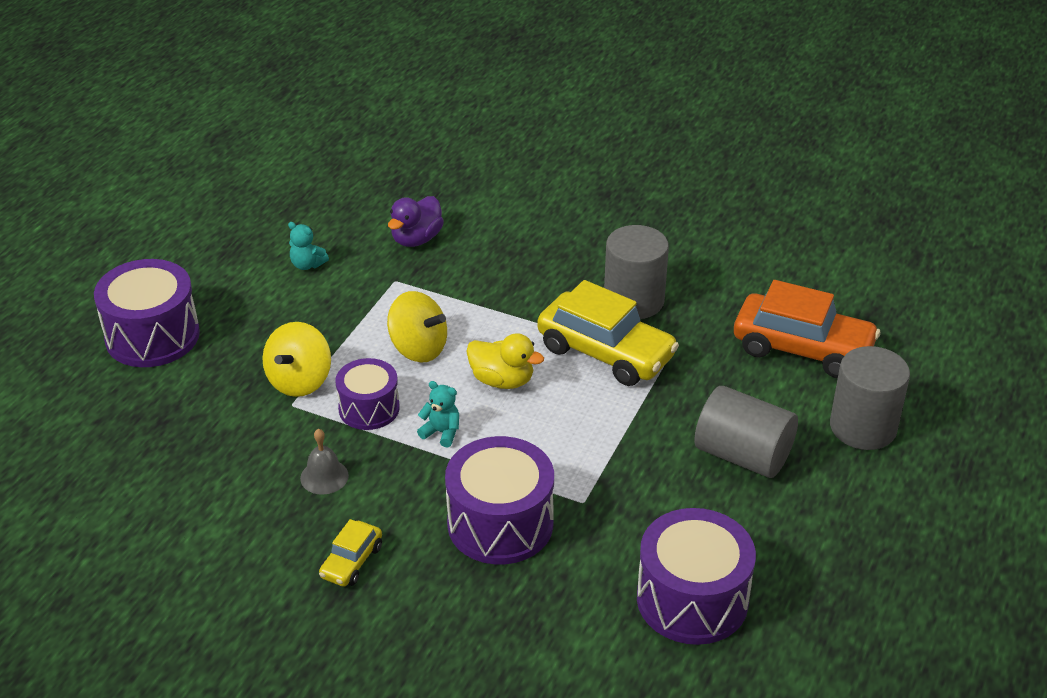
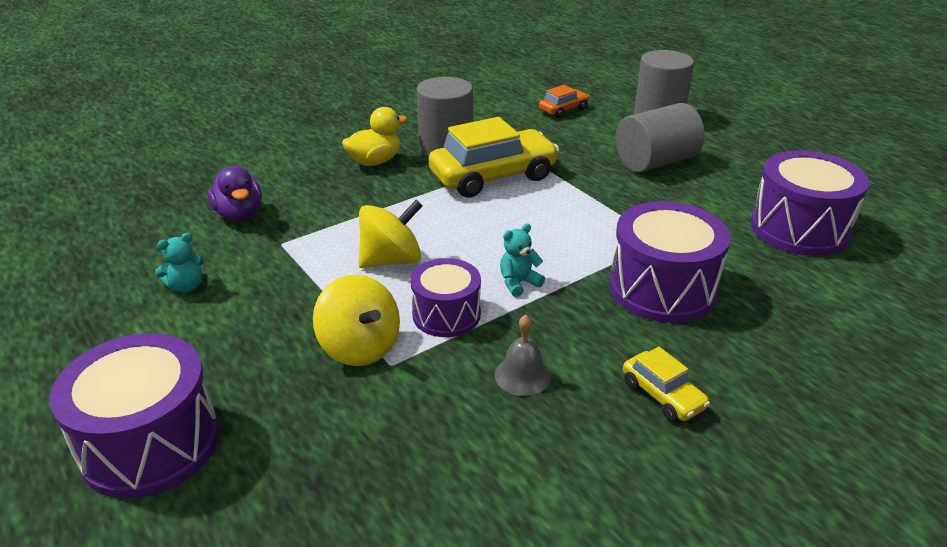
camera: 60 degrees left, 5 degrees down
(502, 380) = (479, 231): yellow duck -> yellow duck (375, 161)
(802, 348) = (563, 110): orange car -> orange car, size x0.49

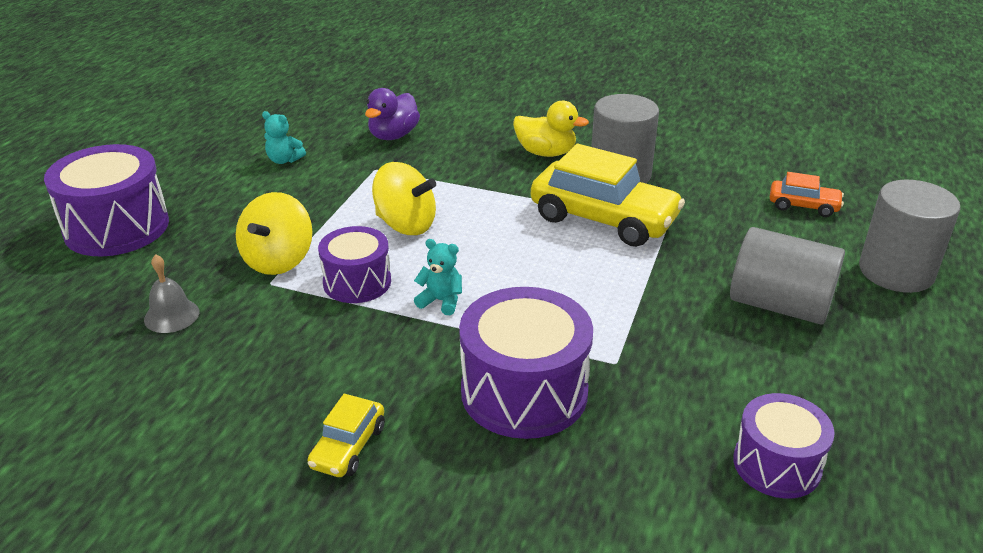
camera: 55 degrees right, 0 degrees up
(522, 375) = (310, 353): grey bell -> grey bell (171, 315)
(799, 228) = (777, 464): purple drum -> purple drum, size x0.62

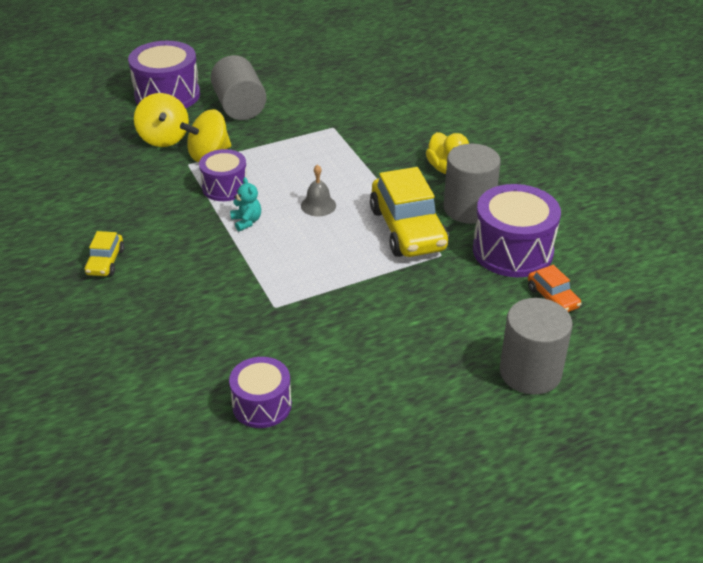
camera: 45 degrees right, 5 degrees up
(171, 315) = (127, 156): grey bell -> grey bell (318, 205)
(284, 160) = (295, 96): turquoise teddy bear -> none
(348, 447) = (105, 262): yellow car -> yellow car turned 60 degrees counterclockwise
(393, 135) = (376, 110): purple duck -> none
(405, 225) = (296, 170): yellow spinning top -> yellow spinning top (164, 138)
(524, 392) = (210, 290): purple drum -> purple drum (512, 251)
(779, 305) = (416, 340): grey cylinder -> grey cylinder (239, 107)

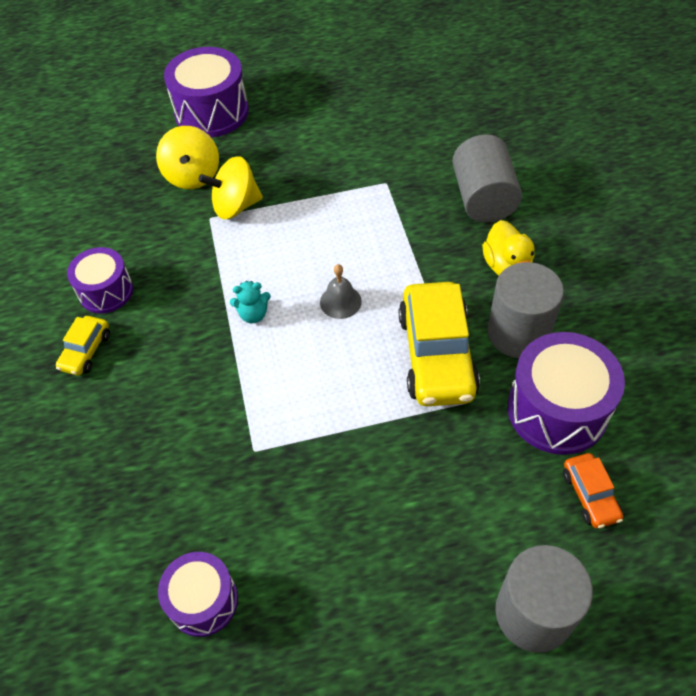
camera: 15 degrees right, 15 degrees up
(225, 187) = (241, 259): purple drum -> purple drum (106, 291)
(239, 107) = (287, 139): grey cylinder -> grey cylinder (483, 198)
(246, 221) = (253, 314): turquoise teddy bear -> turquoise teddy bear turned 90 degrees clockwise

